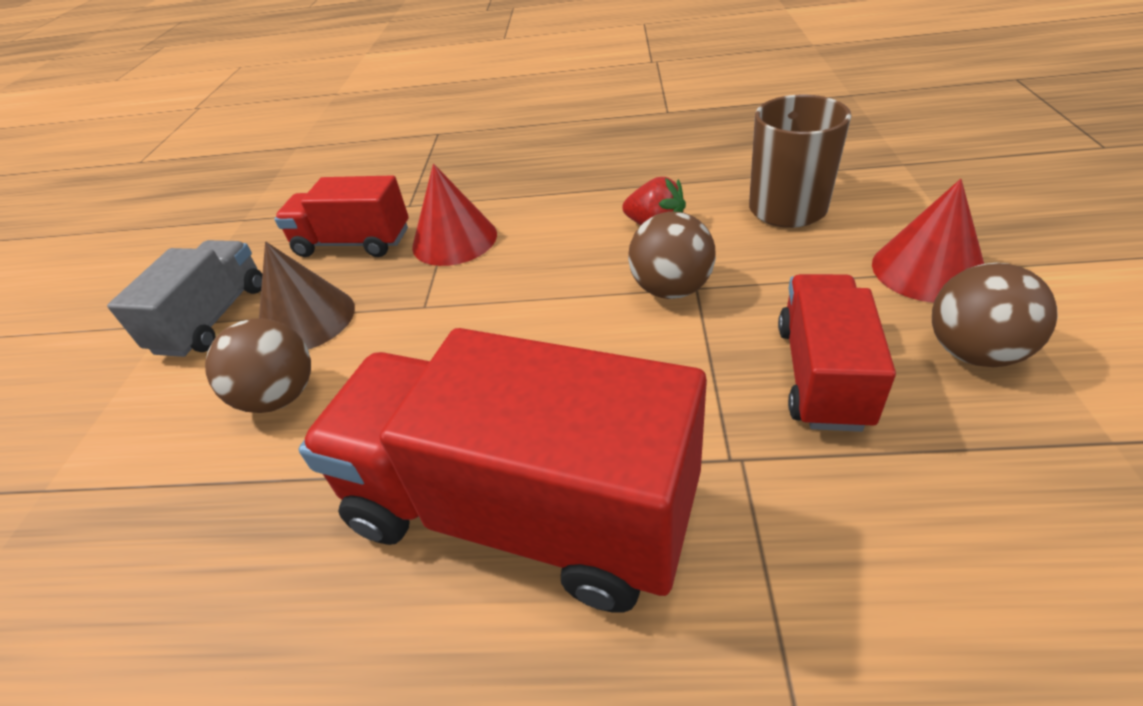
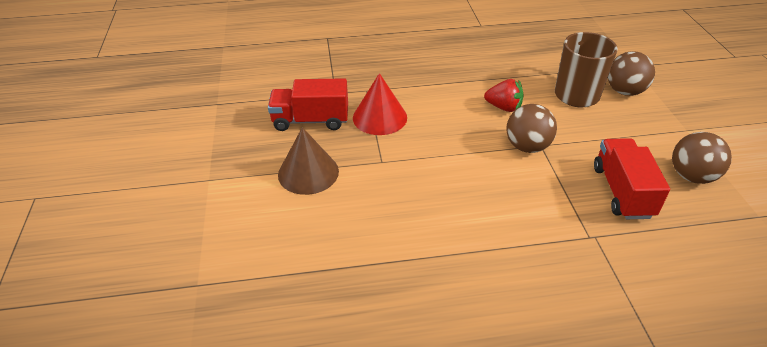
camera: 15 degrees left, 0 degrees up
(213, 318) = (241, 174): grey truck -> none
(280, 397) = (320, 221): brown ball -> brown ball (624, 91)
(520, 511) = (493, 270): red truck -> none
(928, 269) = (660, 131): red cone -> none

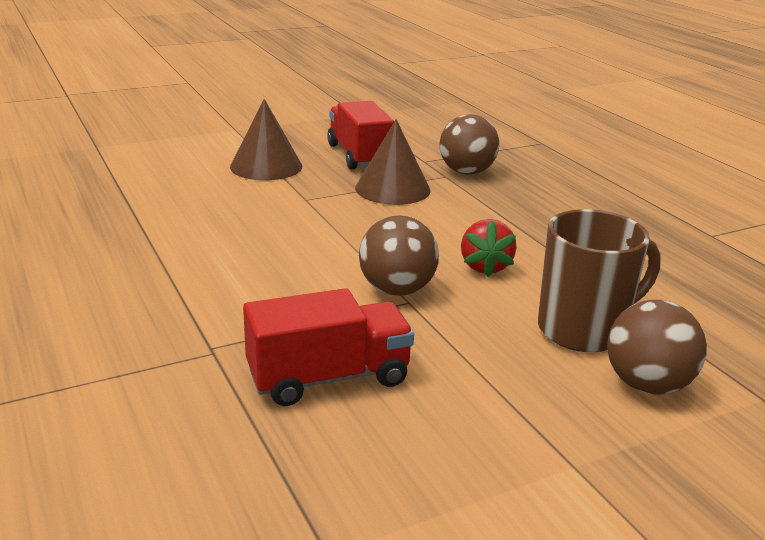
camera: 70 degrees right, 15 degrees down
(380, 117) = (392, 189): red cone -> brown cone
(691, 176) = (413, 462): brown ball -> brown ball (466, 172)

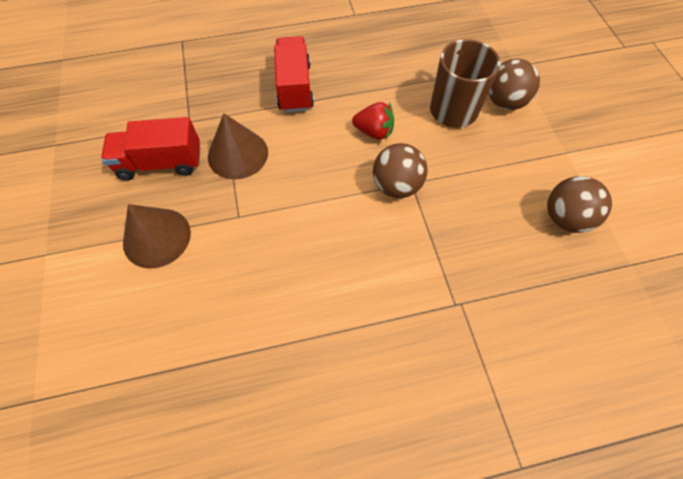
camera: 75 degrees left, 35 degrees up
(328, 378) = (493, 241): red truck -> red truck (294, 87)
(466, 172) = (222, 101): brown ball -> brown ball (565, 218)

